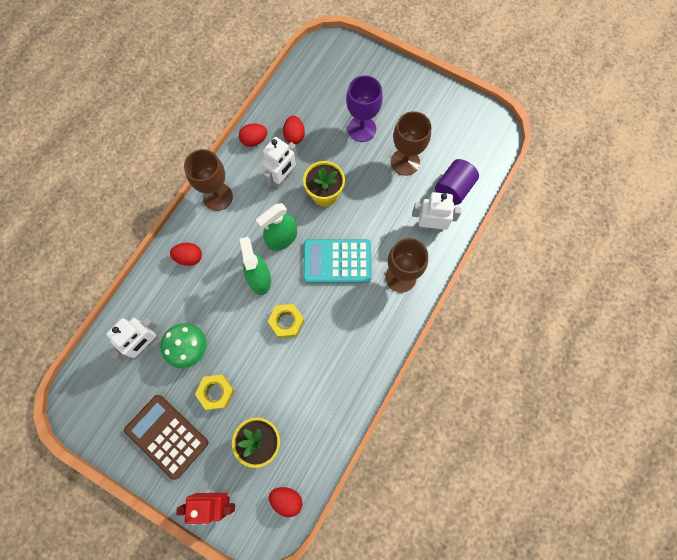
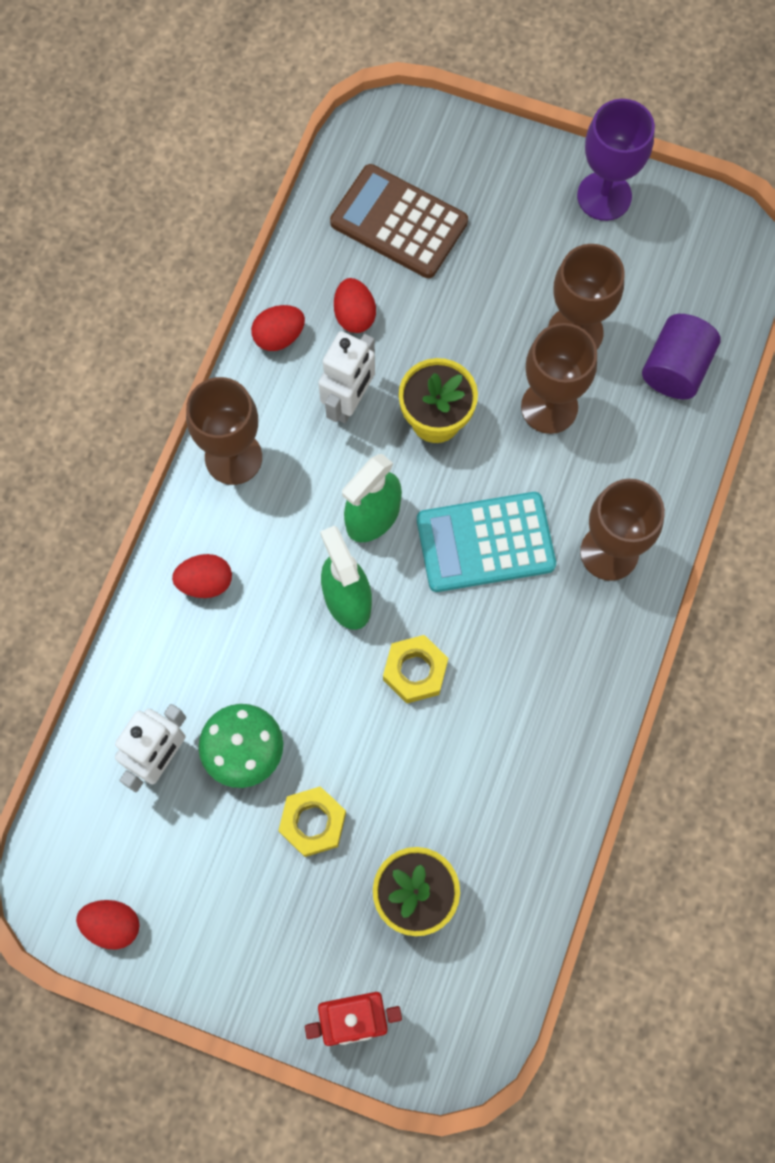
camera: 10 degrees left, 0 degrees up
(167, 436) = (239, 917): brown calculator -> brown calculator (398, 222)
(287, 500) = (483, 989): red egg -> red egg (113, 925)
(362, 129) = (480, 281): purple goblet -> purple goblet (604, 196)
(384, 197) = (549, 407): none -> brown goblet
(430, 226) = (645, 447): white robot -> none

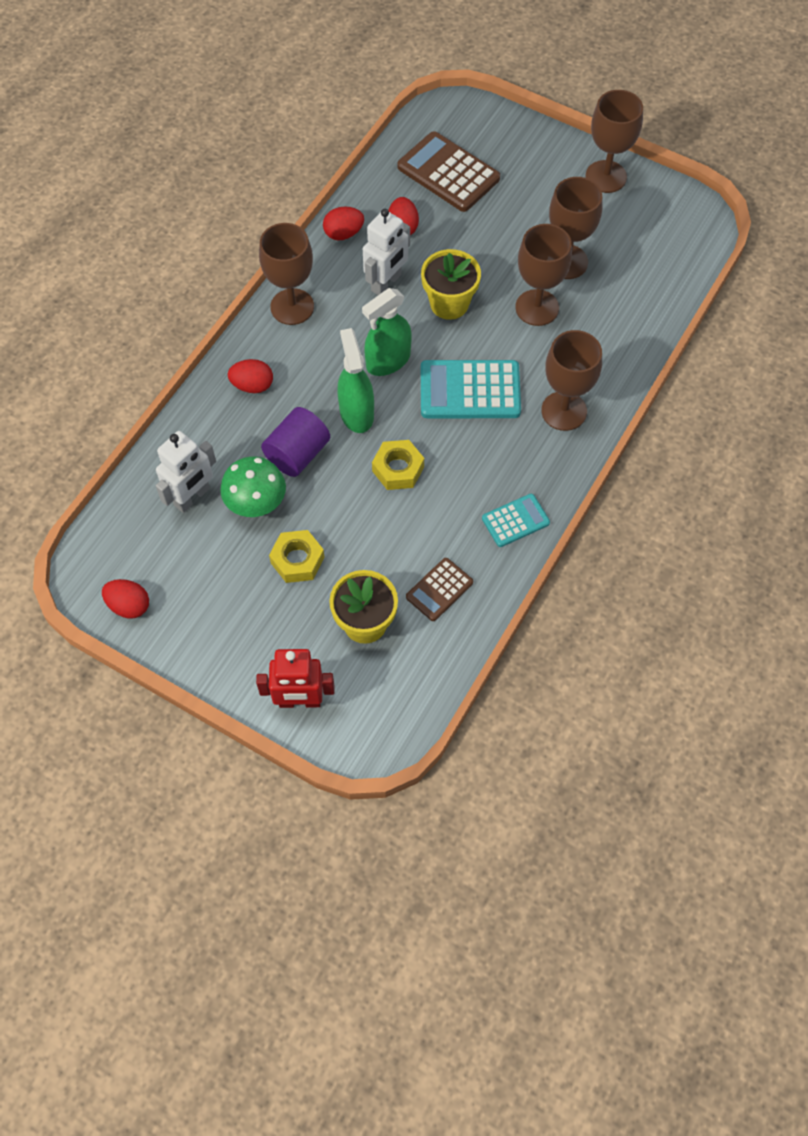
camera: 10 degrees right, 10 degrees down
(498, 832) = (439, 590): none -> brown calculator
(576, 719) = (515, 521): none -> turquoise calculator
(604, 196) = (606, 177): purple goblet -> brown goblet
(675, 368) = (638, 296): purple cylinder -> purple cylinder (297, 454)

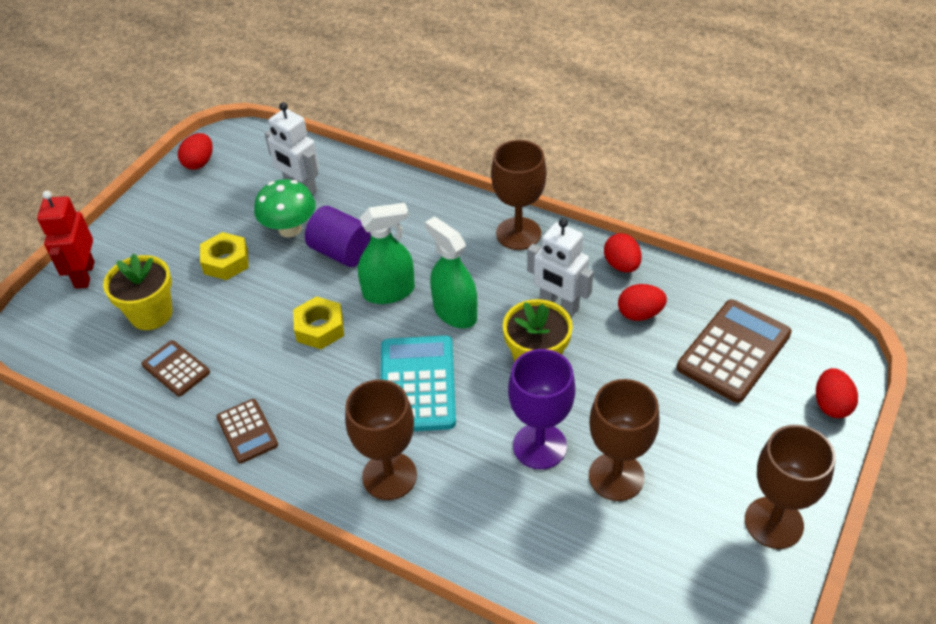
camera: 90 degrees right, 15 degrees down
(252, 385) = (421, 214): red egg -> red egg (831, 405)
(515, 521) = (247, 431): turquoise calculator -> brown calculator
(537, 308) = (539, 446): brown goblet -> purple goblet

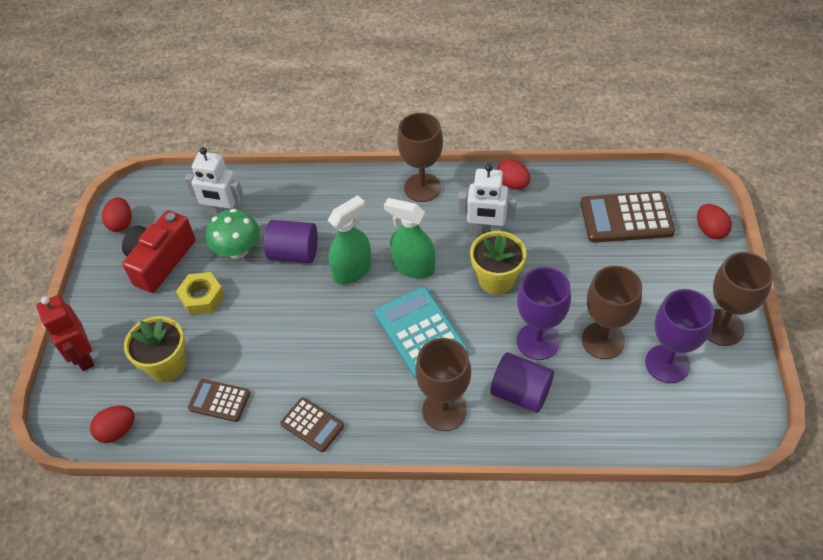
camera: 25 degrees left, 5 degrees up
(211, 211) = (160, 261): none -> red camera
(320, 328) = (316, 321): yellow nut -> none
(484, 493) = (521, 393): none -> purple cylinder
(640, 314) = (547, 216): red egg -> red egg (117, 431)
(677, 535) = (667, 364): none -> purple goblet
(733, 351) = (626, 218): brown calculator -> brown calculator turned 105 degrees counterclockwise

